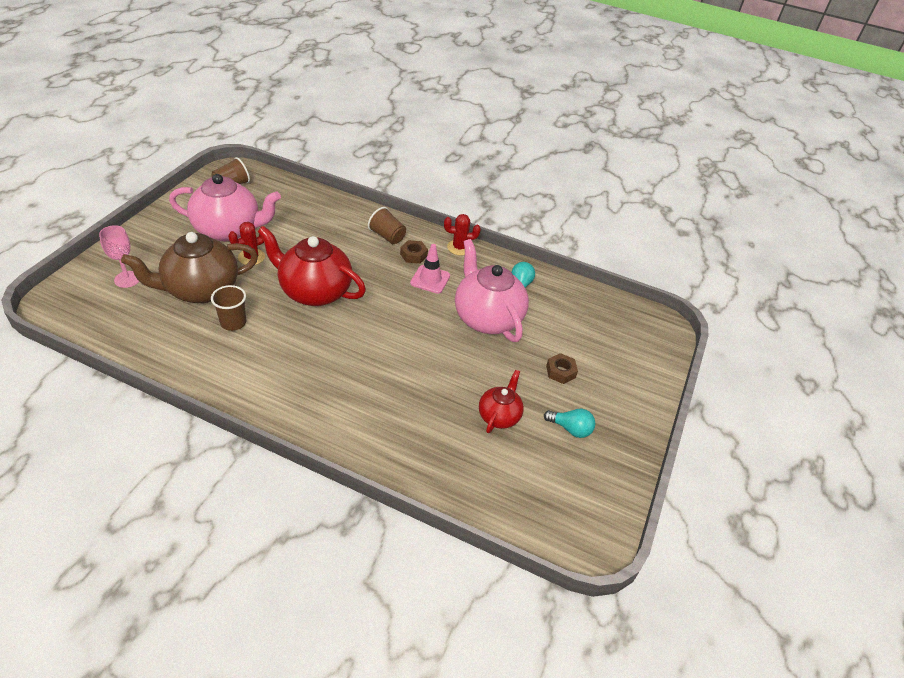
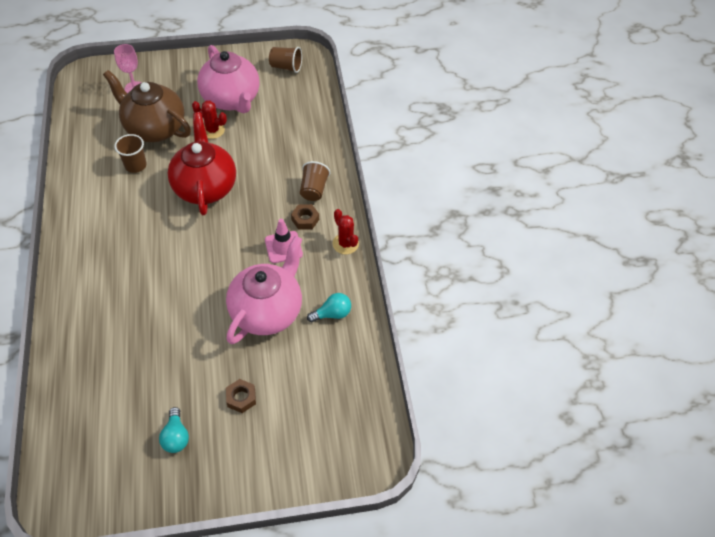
camera: 60 degrees right, 10 degrees up
(499, 416) = (155, 377): red teapot -> none

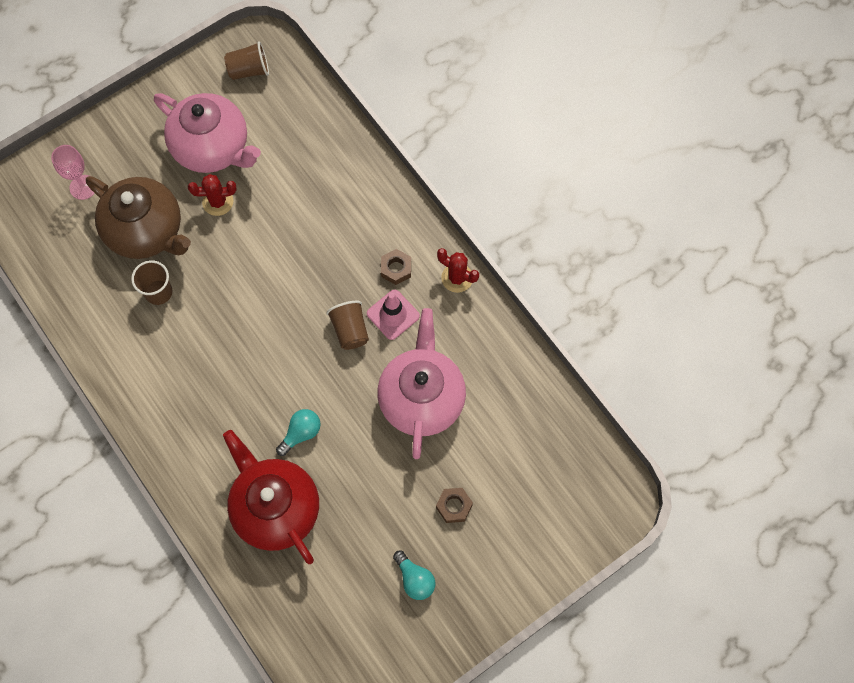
camera: 25 degrees left, 15 degrees up
(154, 128) = (146, 231): brown teapot -> brown teapot turned 150 degrees counterclockwise
(205, 187) = (258, 281): red teapot -> red teapot (275, 508)
(313, 189) = (383, 226): brown cup -> brown cup (350, 330)
(332, 314) = (491, 368): turquoise light bulb -> turquoise light bulb (301, 433)

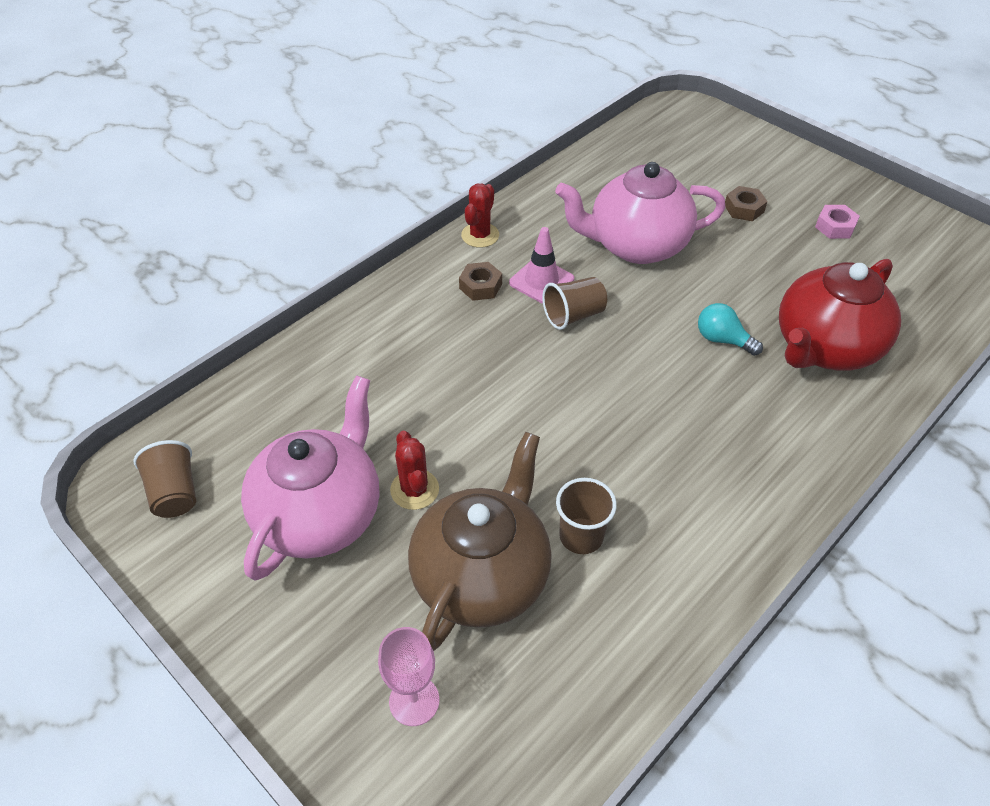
camera: 100 degrees left, 20 degrees down
(414, 579) = (835, 227): turquoise light bulb -> pink nut

